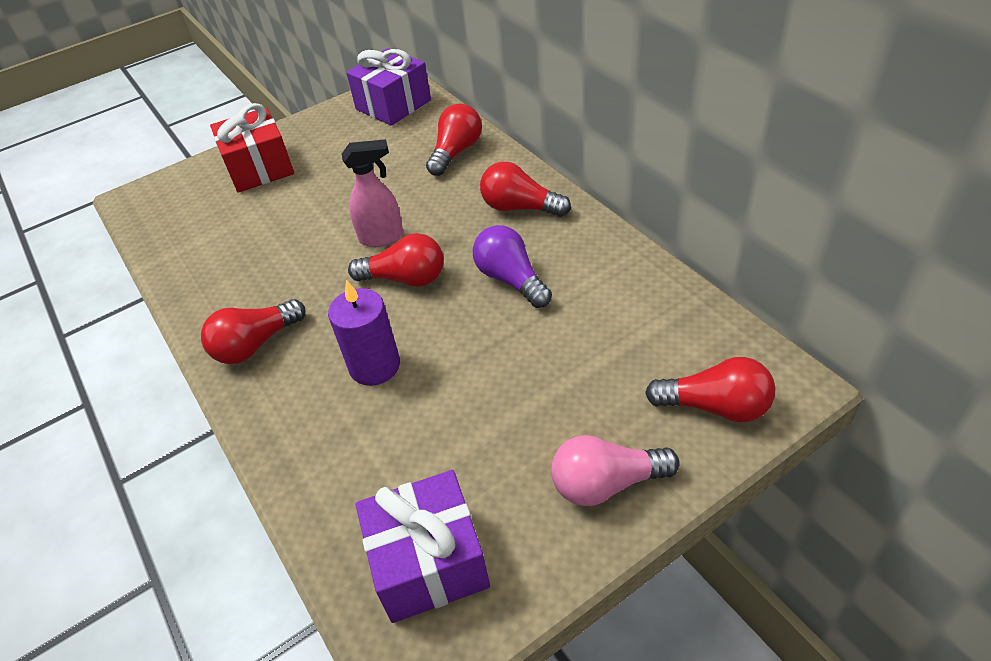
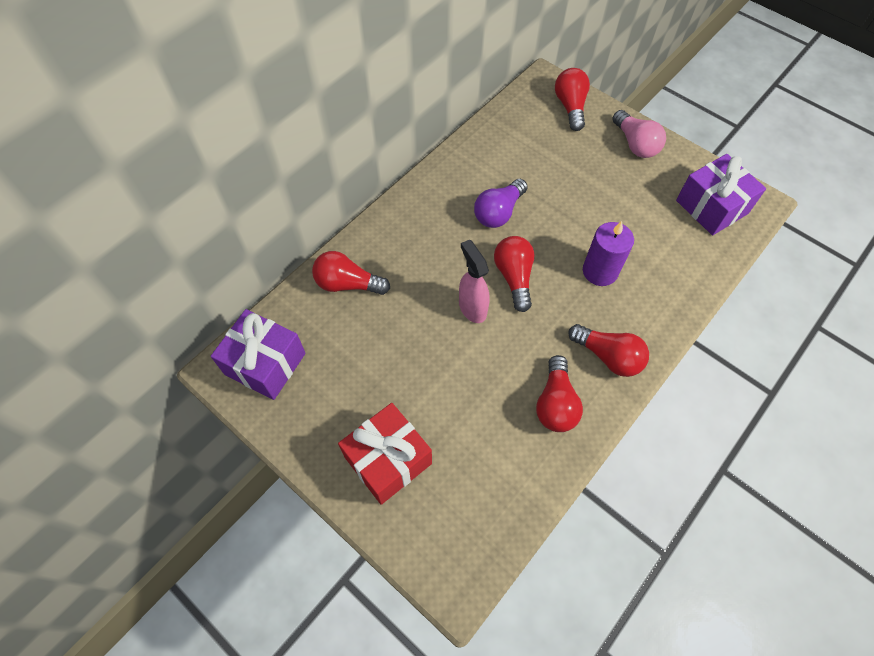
camera: 110 degrees left, 15 degrees up
(520, 207) = (419, 222): red light bulb -> red light bulb (555, 403)

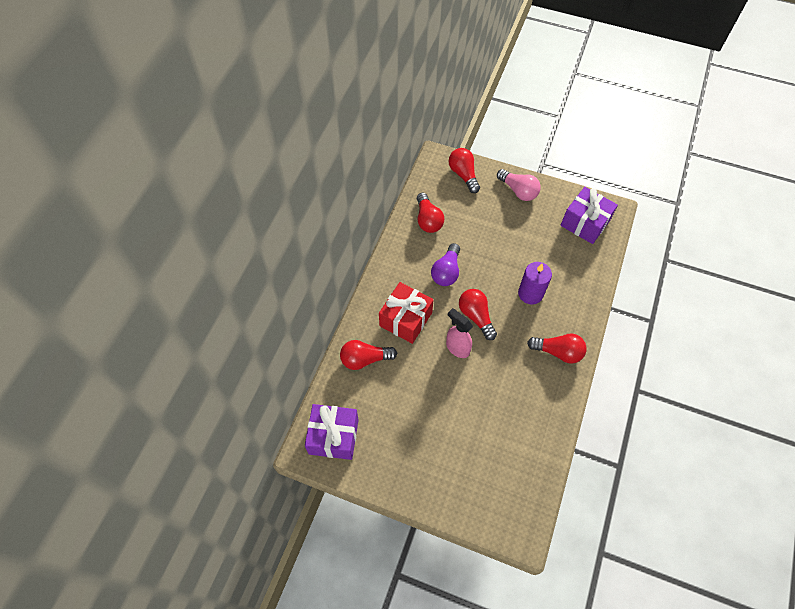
camera: 20 degrees left, 0 degrees up
(388, 460) = (446, 472): red gift -> red gift (405, 319)
(555, 403) = (537, 395): red light bulb -> red light bulb (428, 220)

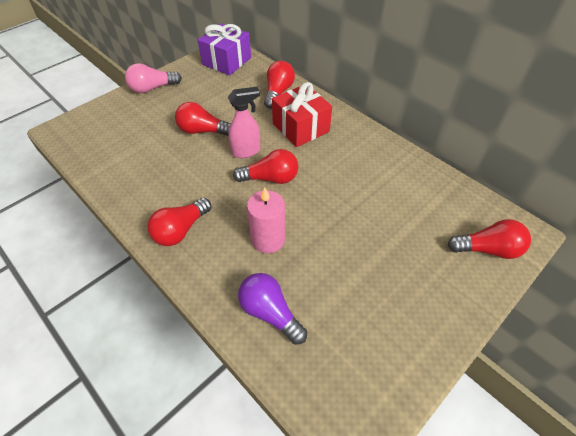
camera: 115 degrees right, 10 degrees down
(428, 220) = (419, 185): red light bulb -> red light bulb (202, 131)
(446, 272) = (339, 175): purple light bulb -> purple light bulb (270, 313)
(518, 191) = (439, 305): pink light bulb -> pink light bulb (152, 88)
(530, 293) = (268, 239): purple candle -> pink candle
(585, 223) = (344, 370): purple gift -> none

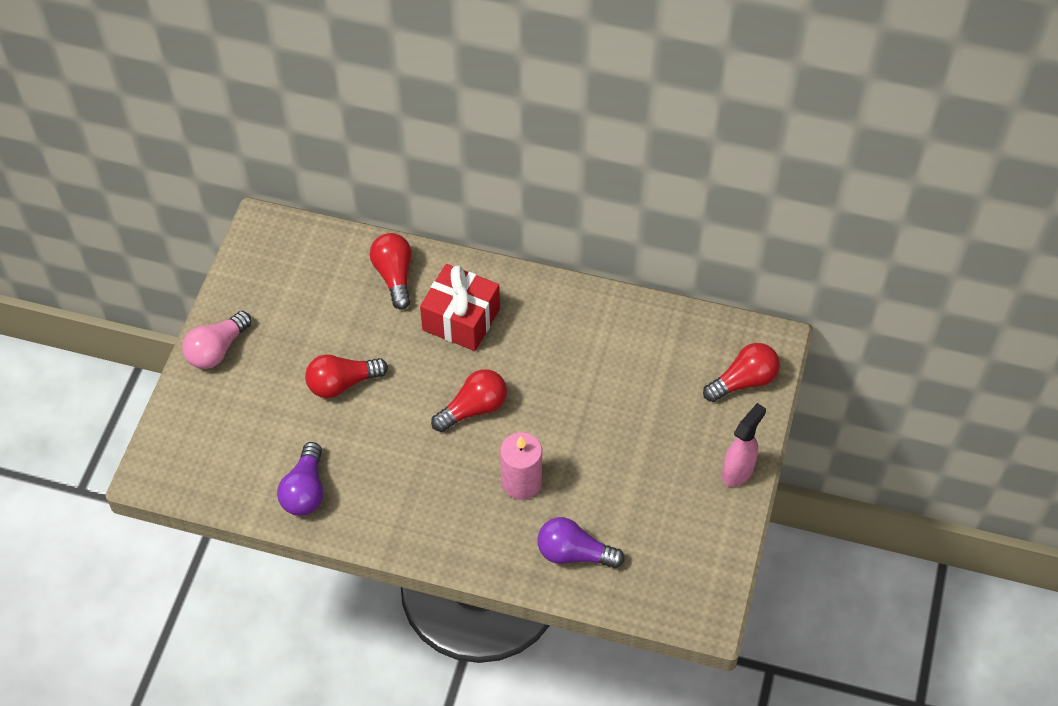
camera: 30 degrees left, 5 degrees up
(128, 177) = (305, 490): none -> purple light bulb
(181, 230) = (421, 520): red light bulb -> none
(226, 61) = (282, 253): purple gift -> none
(246, 151) = (419, 386): pink spray bottle -> pink spray bottle (738, 471)

